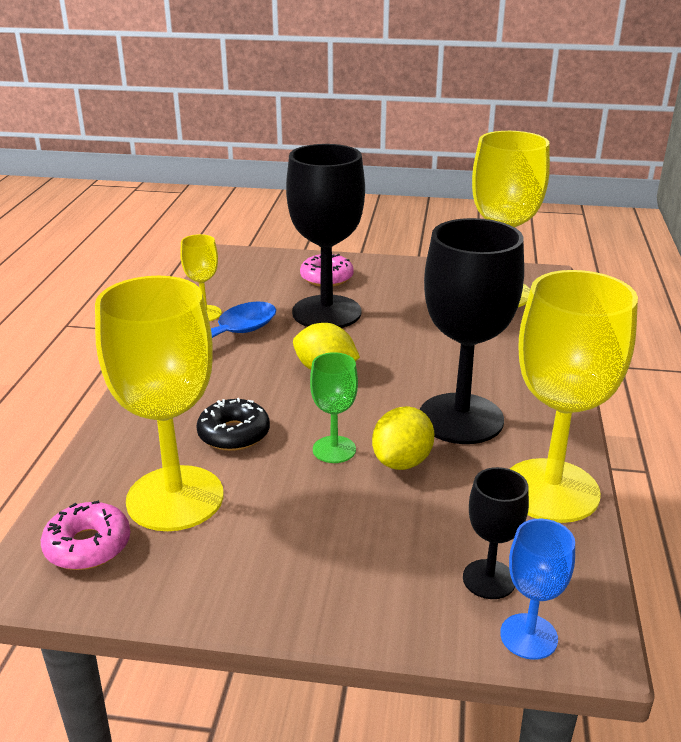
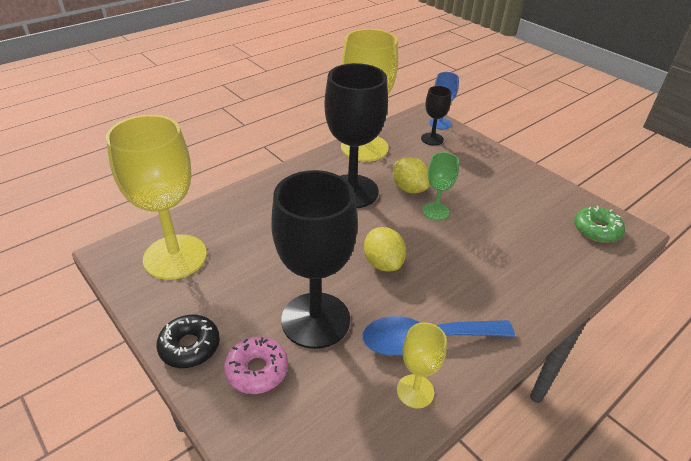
camera: 140 degrees left, 10 degrees up
(88, 546) = (596, 230): pink donut -> green donut
(175, 498) = (540, 230): yellow goblet -> none
(234, 434) = (482, 250): black donut -> black donut (190, 346)
(402, 461) = (409, 189): yellow lemon -> yellow lemon turned 75 degrees clockwise

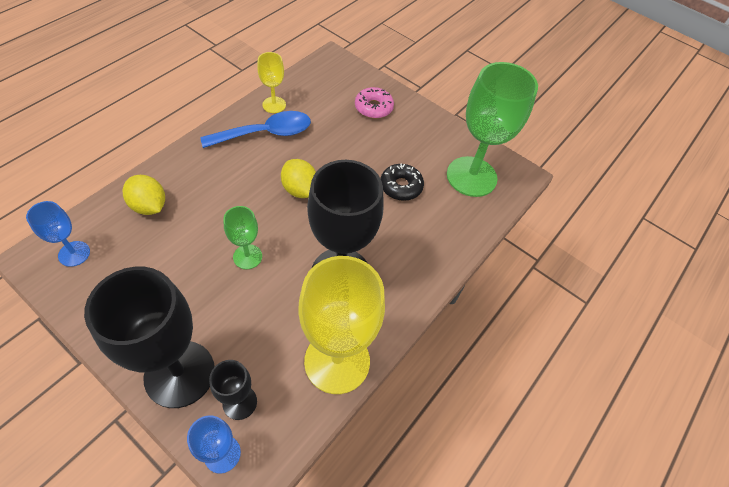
camera: 165 degrees right, 15 degrees up
(175, 257) = (471, 176): yellow goblet -> green goblet
(190, 346) = (421, 116): black donut -> black donut (401, 186)
(315, 320) = (345, 139): black goblet -> black goblet (179, 373)
(409, 189) = (275, 288): yellow lemon -> yellow lemon (149, 206)
(596, 230) = (74, 253): green donut -> blue goblet

